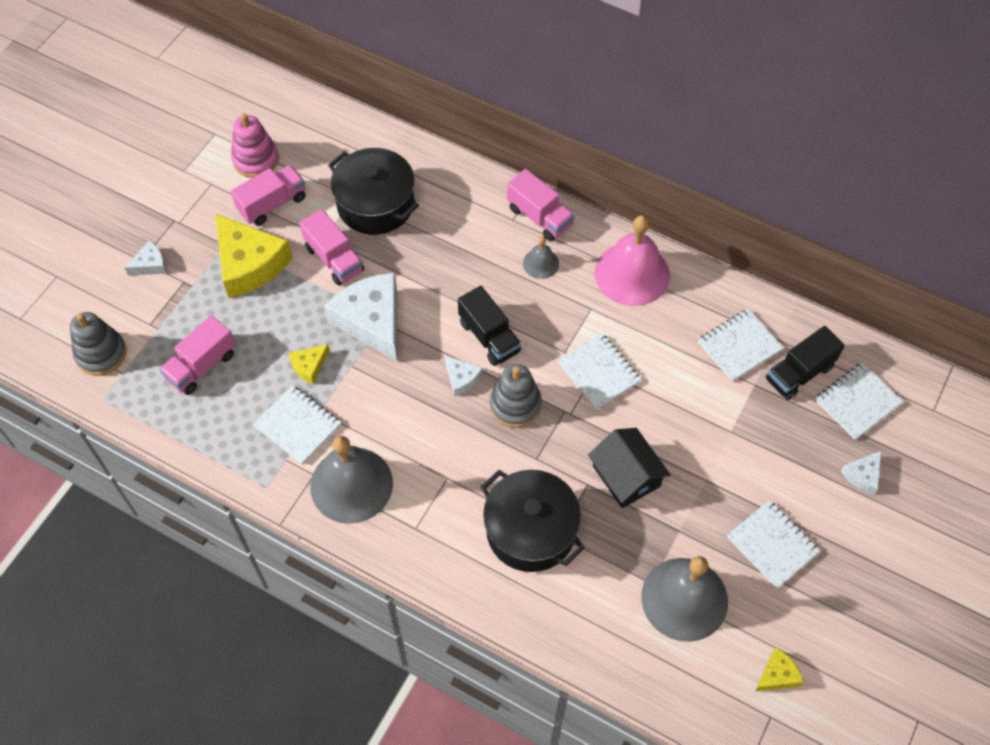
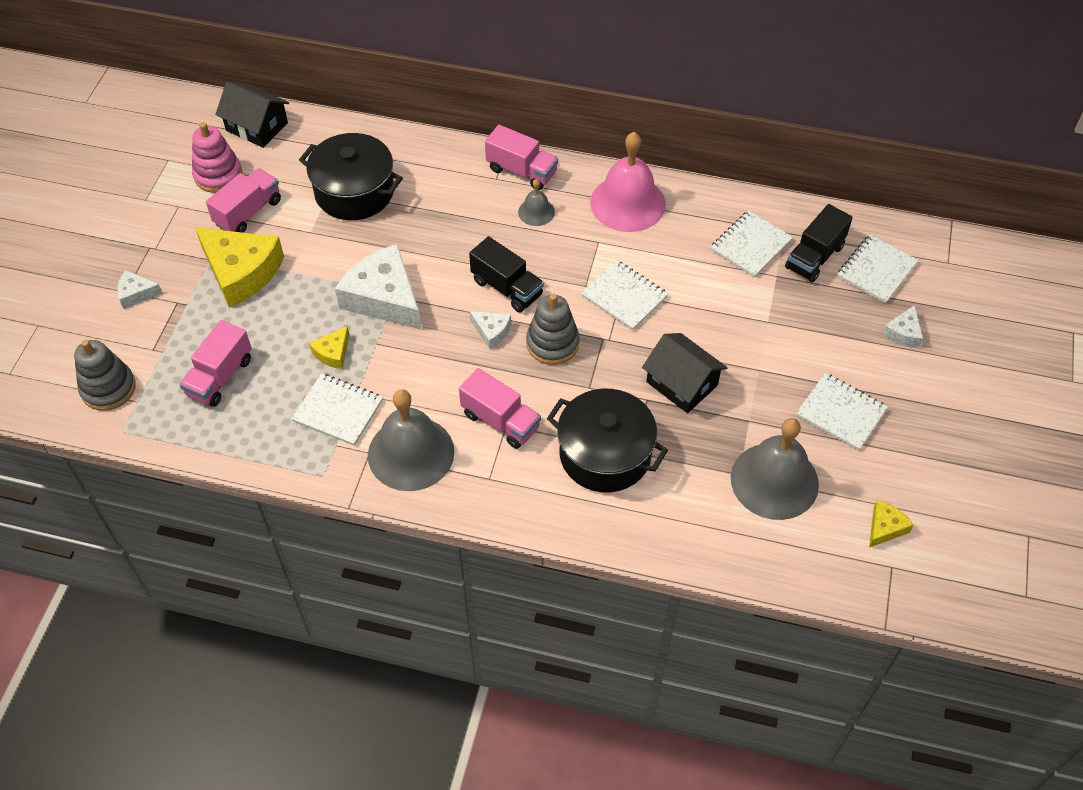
camera: 15 degrees left, 5 degrees down
(150, 264) = (136, 293): white cheese -> white cheese turned 135 degrees counterclockwise
(305, 116) = (257, 126): none -> black house
(334, 259) = (328, 250): pink truck -> pink truck (500, 421)

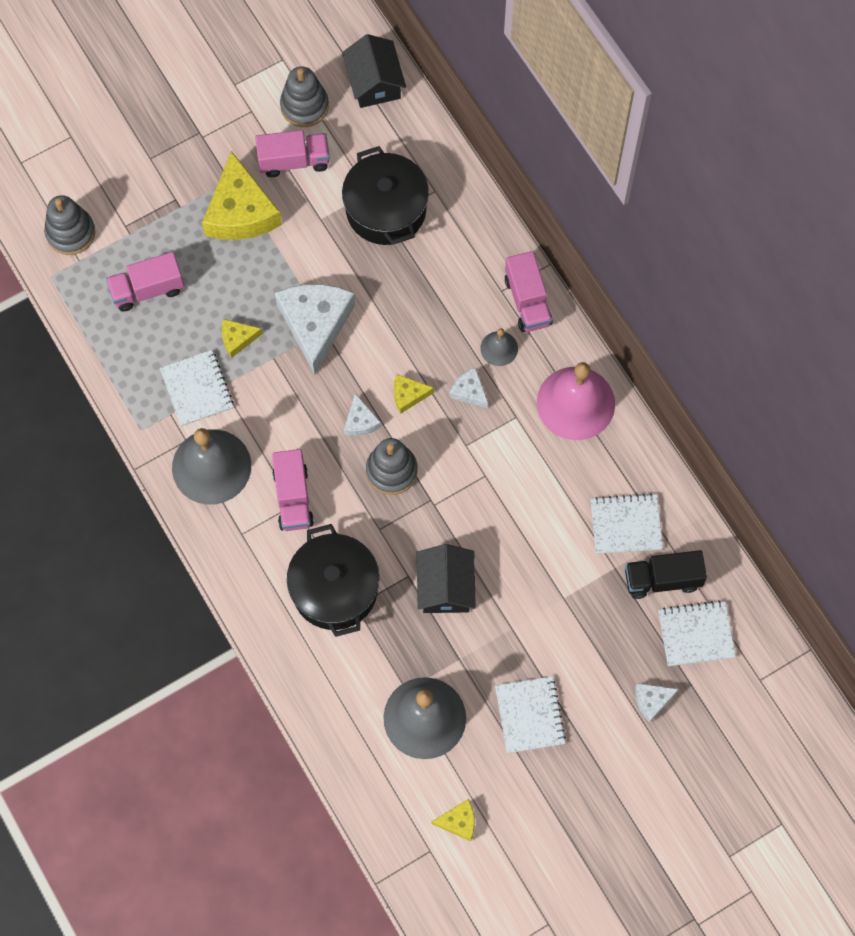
camera: 45 degrees right, 15 degrees up
(136, 293) = (155, 167): white cheese -> white cheese (469, 391)
(218, 175) = (304, 106): pink stacking toy -> grey stacking toy
(507, 288) = (408, 395): black truck -> yellow cheese
(624, 296) = (483, 480): white notebook -> none

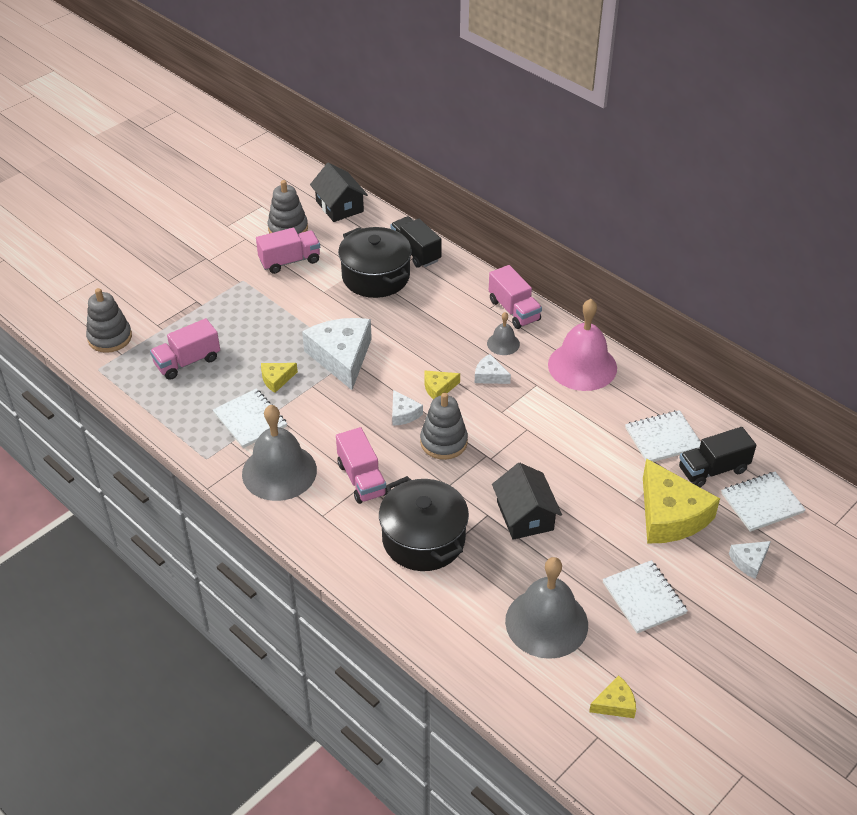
camera: 15 degrees left, 25 degrees down
(241, 211) = (254, 298): yellow cheese -> yellow cheese (670, 515)
(443, 181) = (415, 252): none -> black truck

